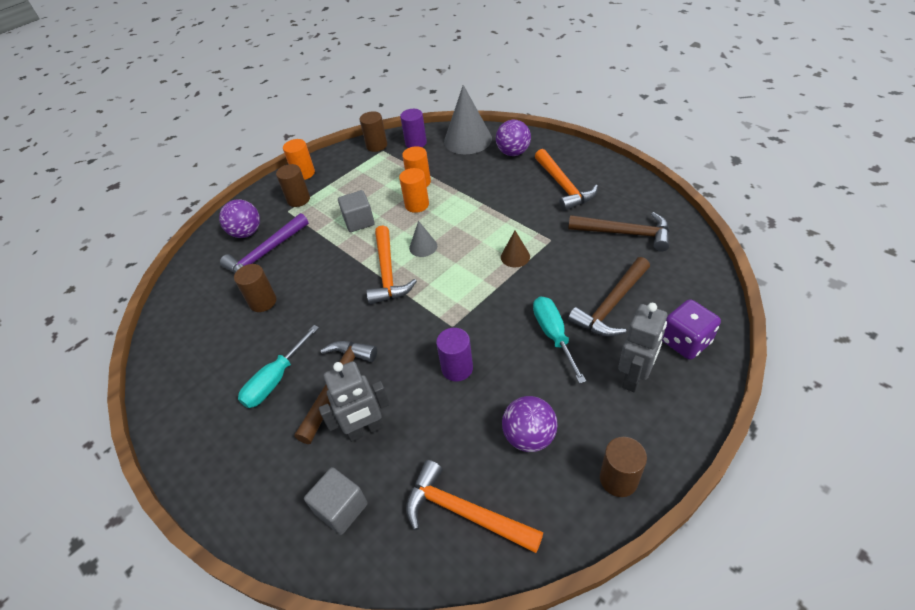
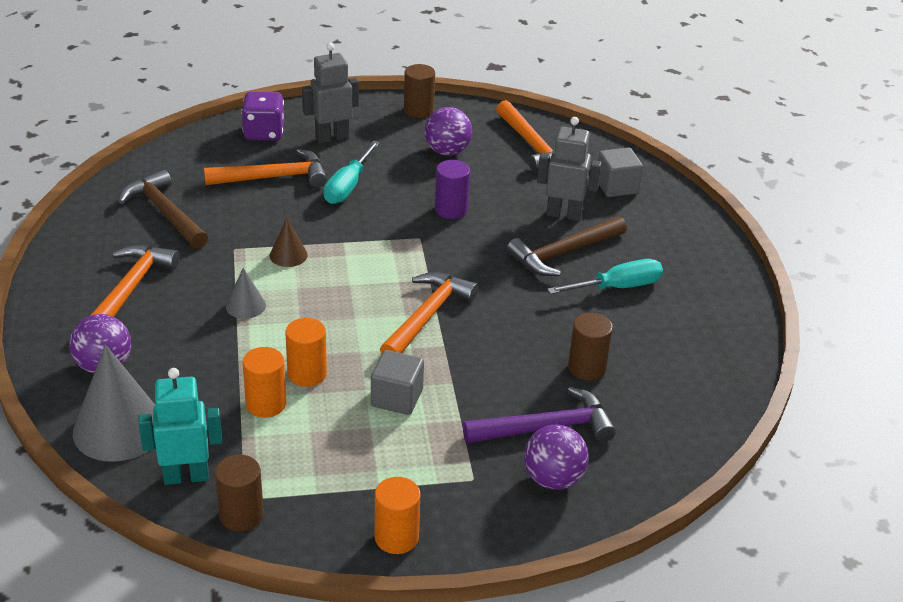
camera: 150 degrees left, 10 degrees down
(298, 199) = (443, 489): brown cylinder -> none
(416, 143) = (186, 476): purple cylinder -> turquoise robot
(423, 247) = (361, 320): grey cone -> grey cone (245, 306)
(611, 305) = (273, 177): brown hammer -> orange hammer

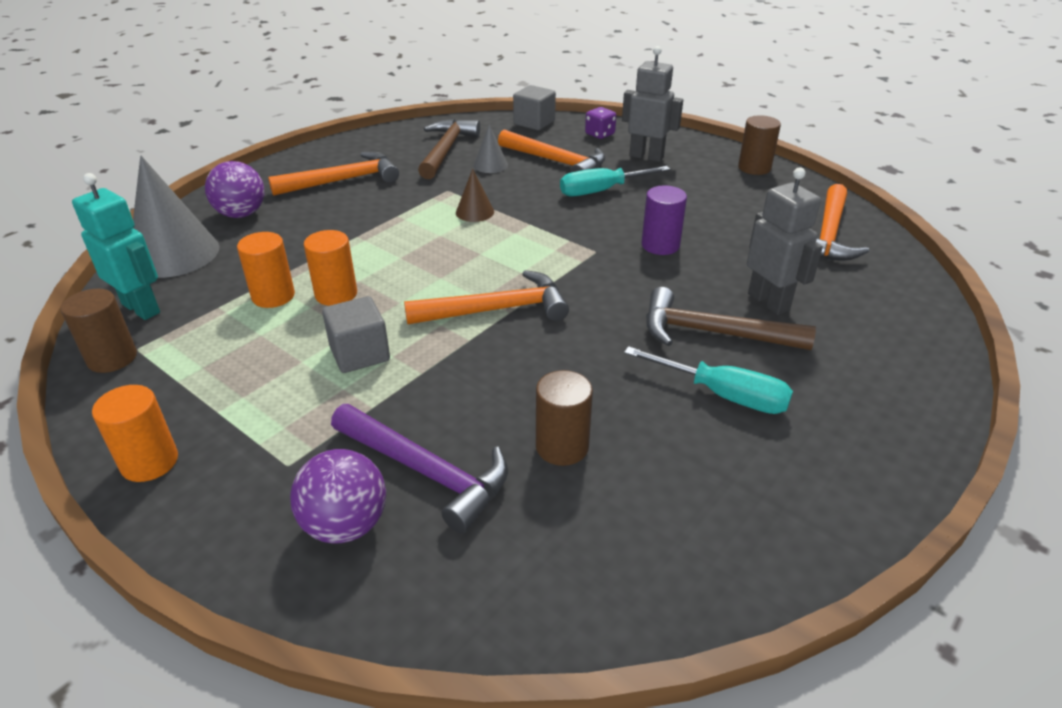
camera: 50 degrees right, 0 degrees up
(245, 306) = (386, 227): grey cone -> grey cone (490, 165)
(264, 133) = (600, 134): purple dice -> purple dice, size x0.64
(447, 151) = (731, 204): purple ball -> none
(616, 186) = (872, 308): grey cube -> grey cube (534, 123)

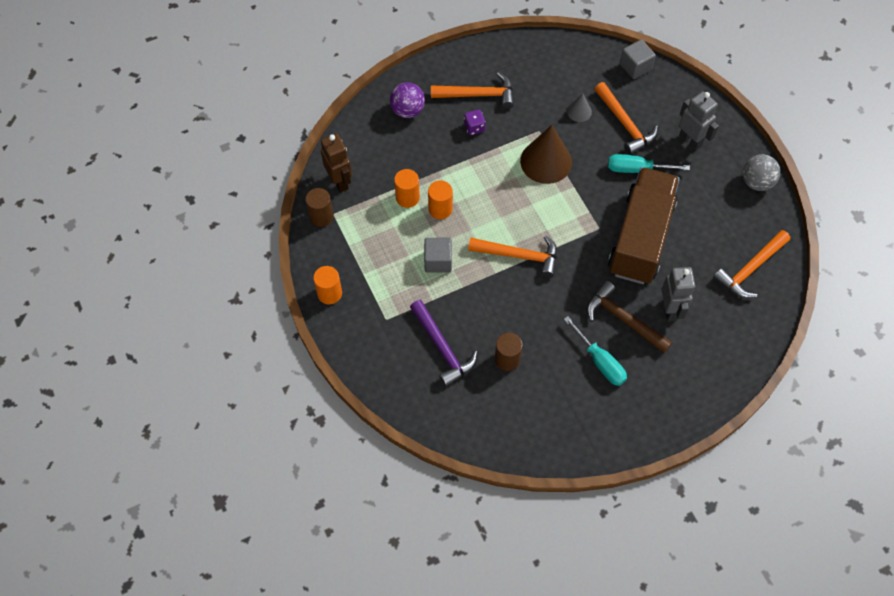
camera: 25 degrees right, 25 degrees up
(141, 308) = (339, 181): turquoise robot -> brown robot
(174, 254) = (363, 137): grey cone -> none
(345, 525) = (400, 361): purple ball -> none
(446, 150) = (557, 82): brown hammer -> none
(474, 212) = (546, 161): brown cone -> brown cone, size x2.05
(600, 134) = (674, 100): purple dice -> purple dice (474, 127)
(660, 245) = (640, 238): purple cylinder -> brown truck
(754, 168) = (756, 182): brown cylinder -> grey ball

